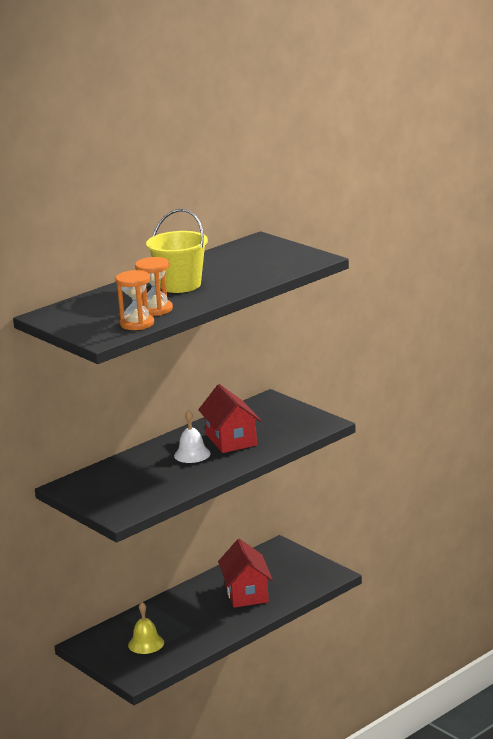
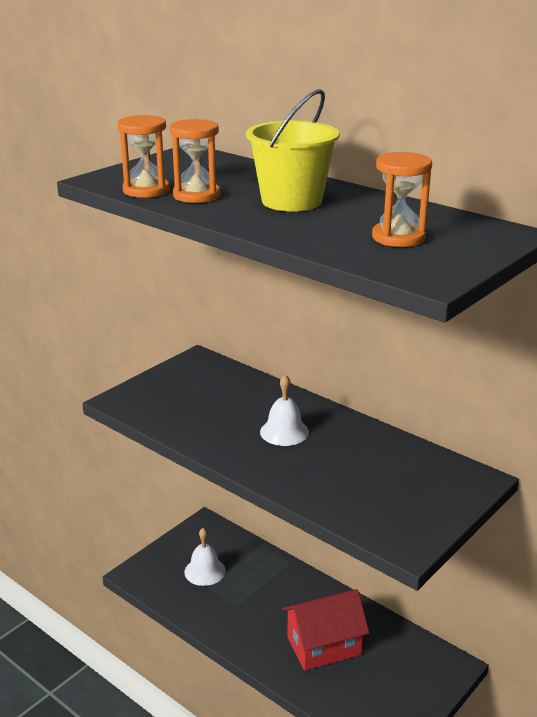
camera: 80 degrees right, 5 degrees up
(146, 643) = (205, 571): yellow bell -> white bell
(231, 440) = (332, 458): red house -> none
(257, 262) = (398, 237): none -> orange hourglass

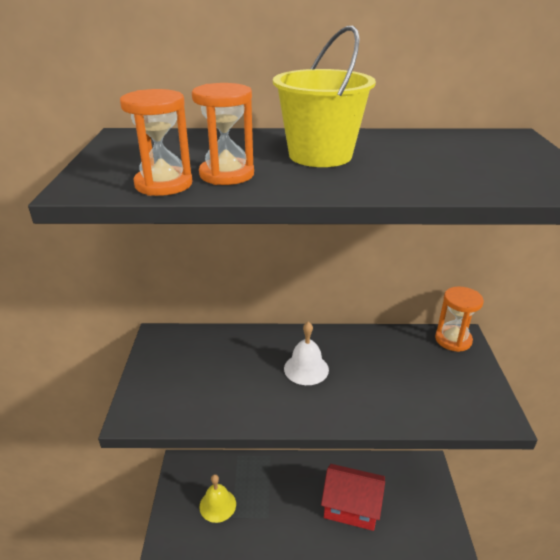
camera: 40 degrees left, 5 degrees up
(205, 571) = (217, 505): white bell -> yellow bell
(323, 646) = (351, 507): red house -> red house turned 75 degrees clockwise
(398, 237) = (468, 162): orange hourglass -> orange hourglass (453, 340)

